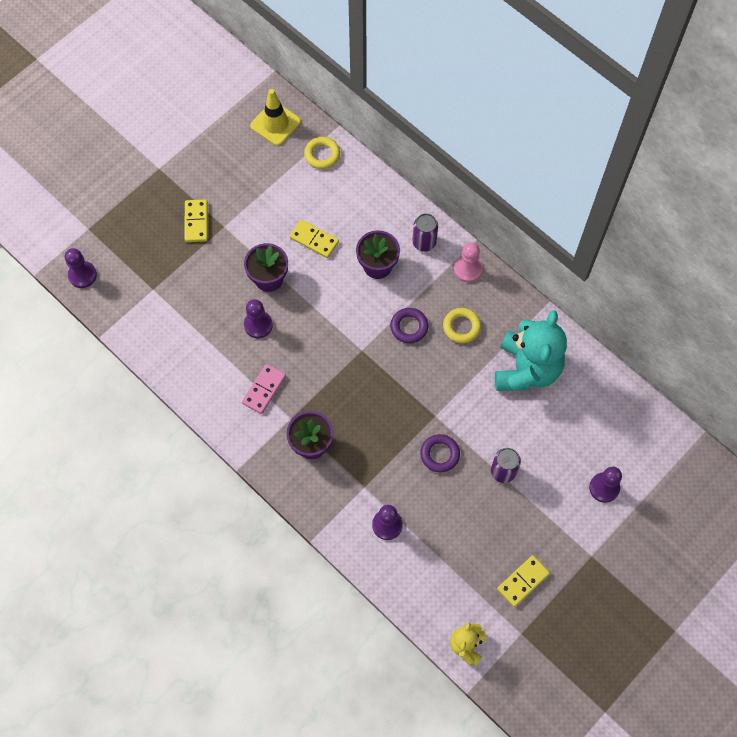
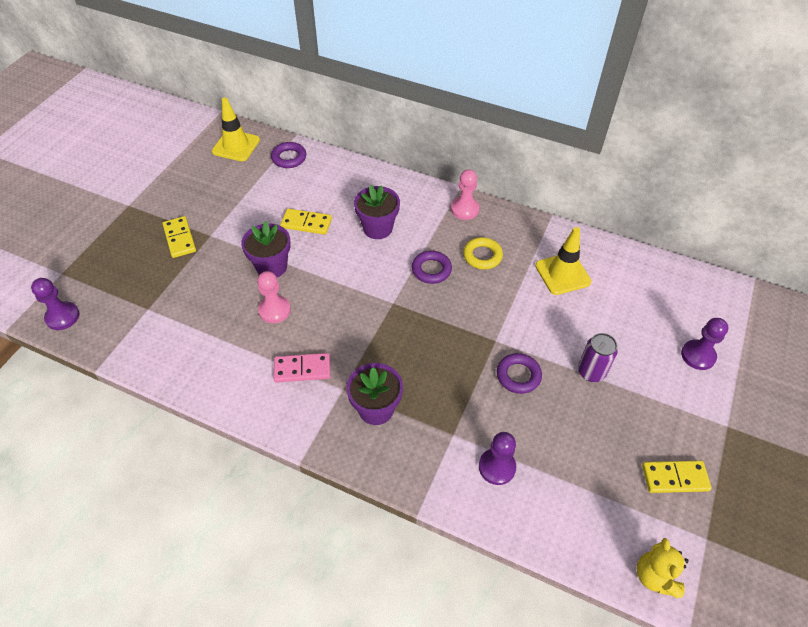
camera: 20 degrees left, 15 degrees down
(258, 325) = (274, 310): purple pawn -> pink pawn
(264, 389) = (302, 369): pink domino -> pink domino turned 75 degrees clockwise
(322, 155) = (289, 158): yellow ring -> purple ring
(424, 242) = (414, 199): purple can -> none
(523, 581) = (675, 478): yellow domino -> yellow domino turned 60 degrees clockwise
(526, 369) = (562, 274): turquoise teddy bear -> yellow traffic cone

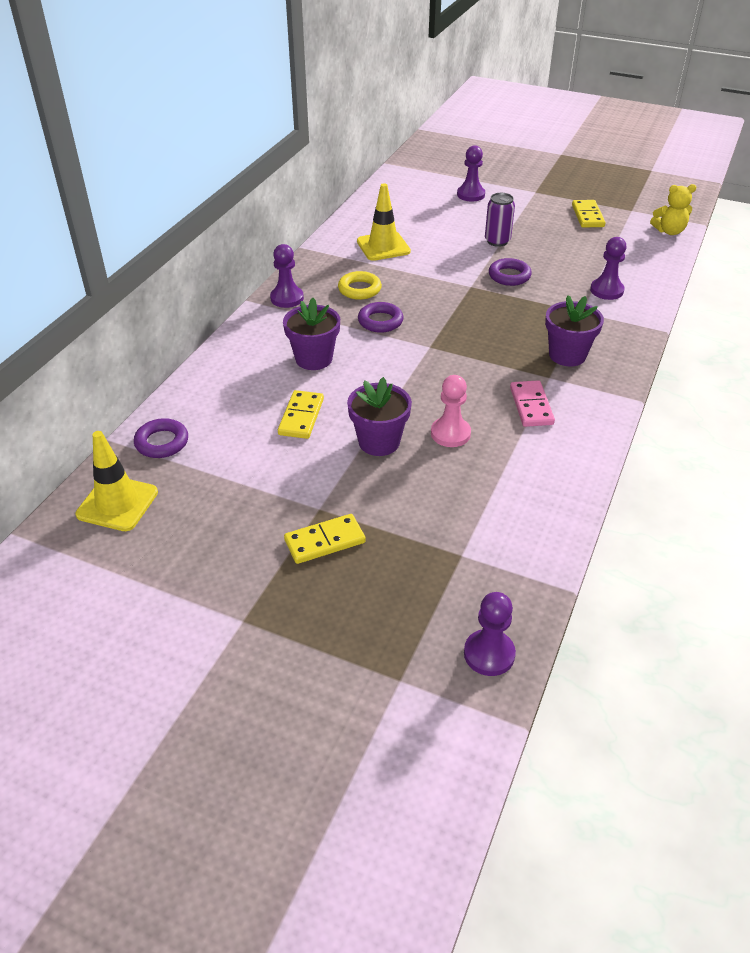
camera: 90 degrees left, 10 degrees down
(464, 209) = (287, 298): pink pawn -> purple pawn

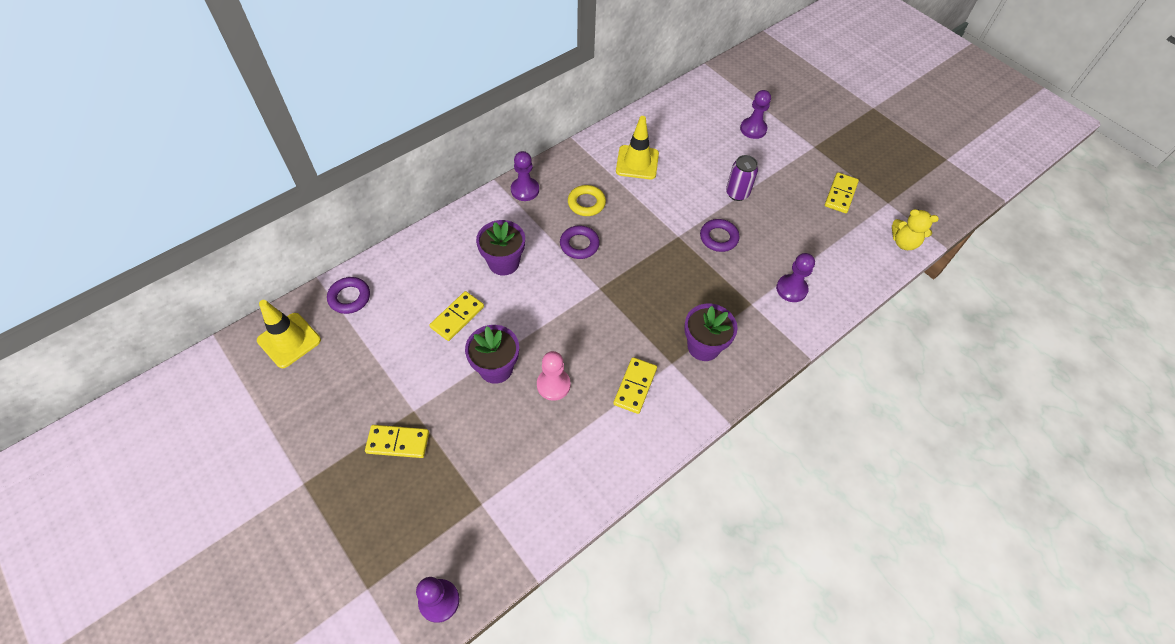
camera: 25 degrees right, 15 degrees up
(531, 406) = (635, 386): pink domino -> yellow domino

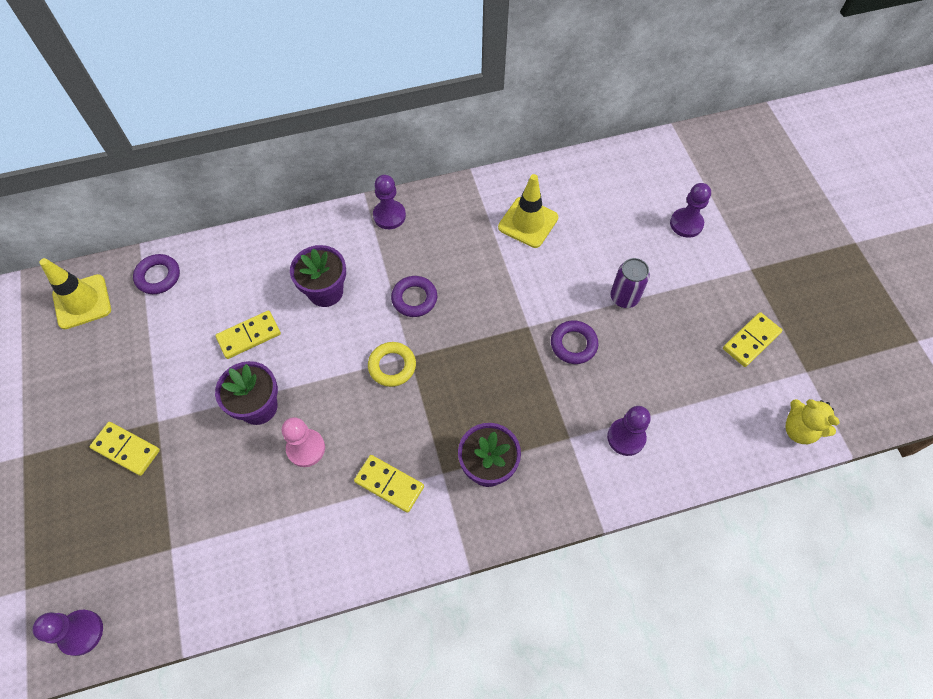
camera: 25 degrees right, 5 degrees up
(586, 203) = (447, 253): yellow ring -> yellow ring (392, 366)
(635, 386) = (389, 484): yellow domino -> yellow domino turned 75 degrees clockwise

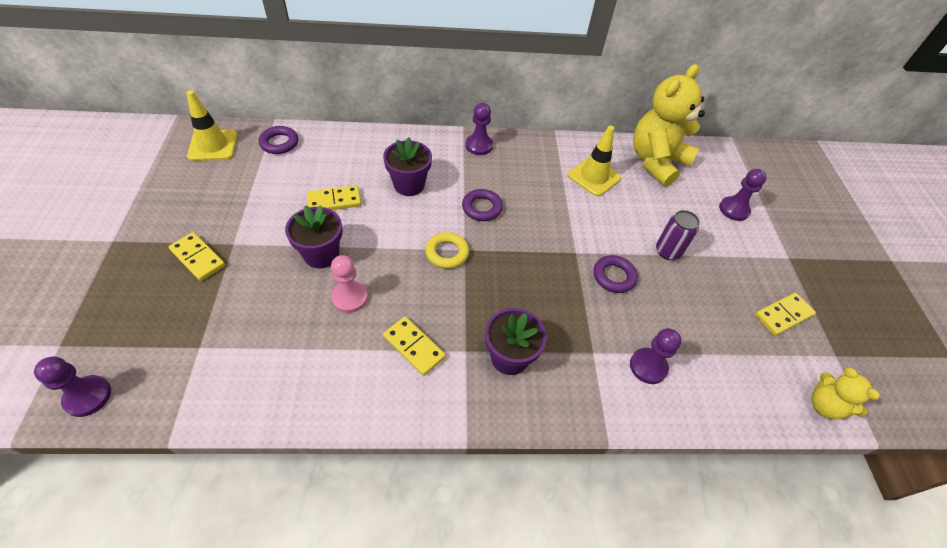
camera: 10 degrees right, 10 degrees down
(593, 183) = (656, 162): none -> yellow teddy bear

